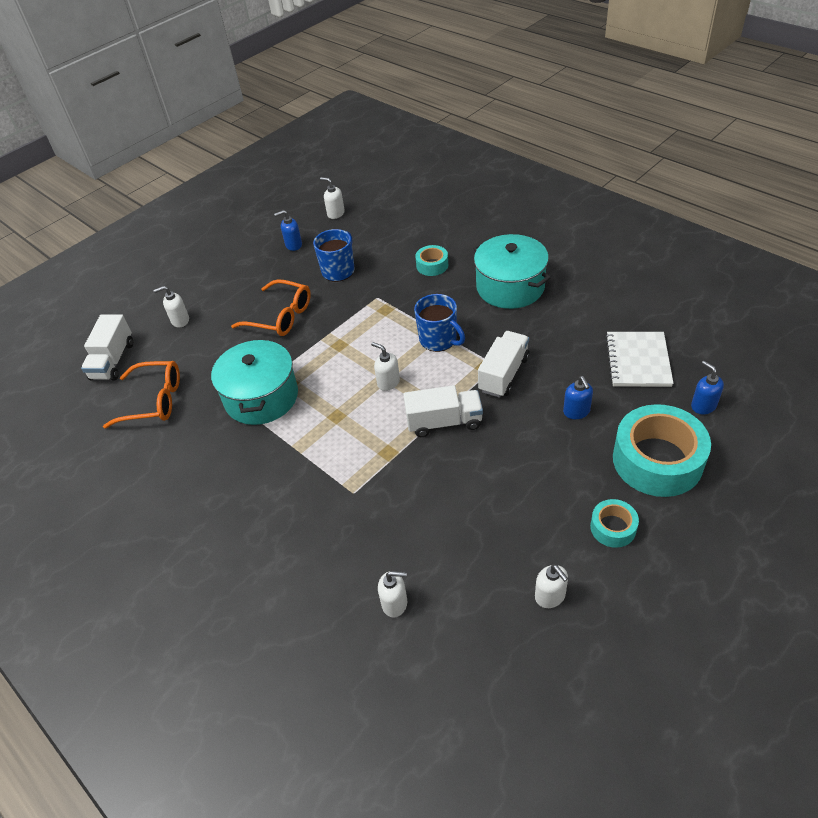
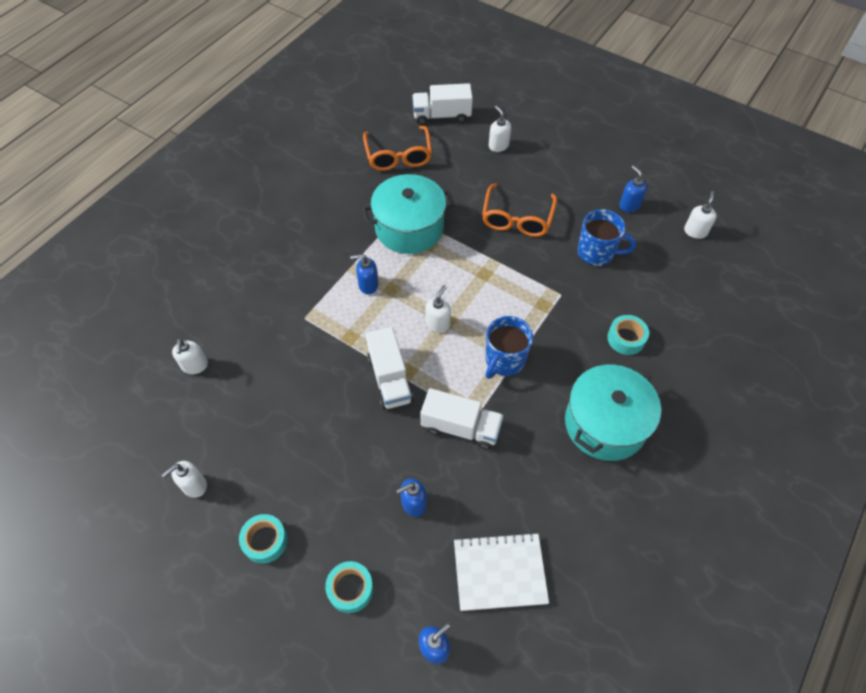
camera: 75 degrees right, 10 degrees up
(326, 435) = (368, 285): none -> blue soap dispenser
(657, 460) = (350, 589): turquoise tape -> turquoise tape, size x0.48

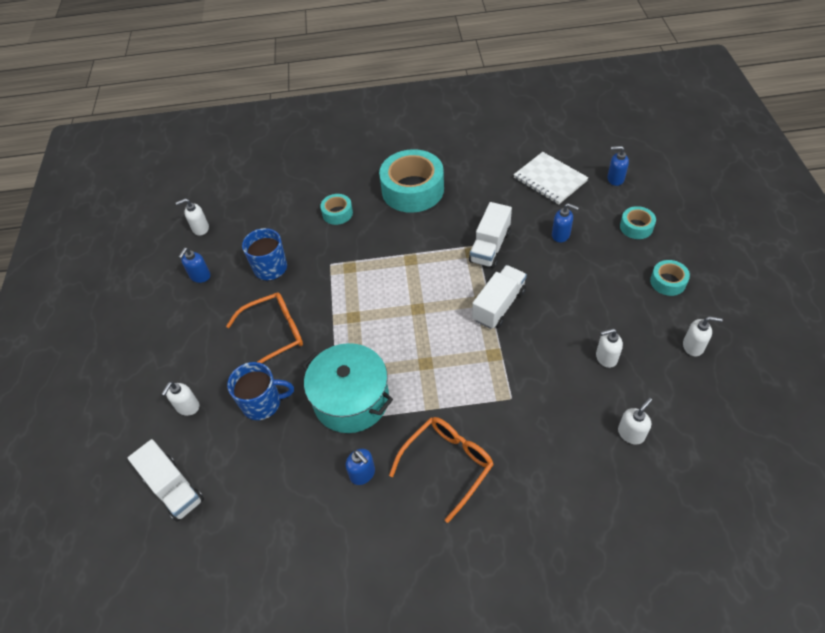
camera: 125 degrees left, 5 degrees down
(368, 285) = (437, 381): blue soap dispenser -> blue soap dispenser (362, 474)
(398, 156) = (266, 481): orange glasses -> orange glasses (448, 464)
(438, 323) = (426, 312): white soap dispenser -> white soap dispenser (606, 357)
(461, 427) = (490, 247): white truck -> white truck turned 135 degrees counterclockwise
(504, 360) = (418, 258): blue mug -> blue mug (263, 403)
(605, 424) = (412, 190): turquoise pot -> turquoise tape

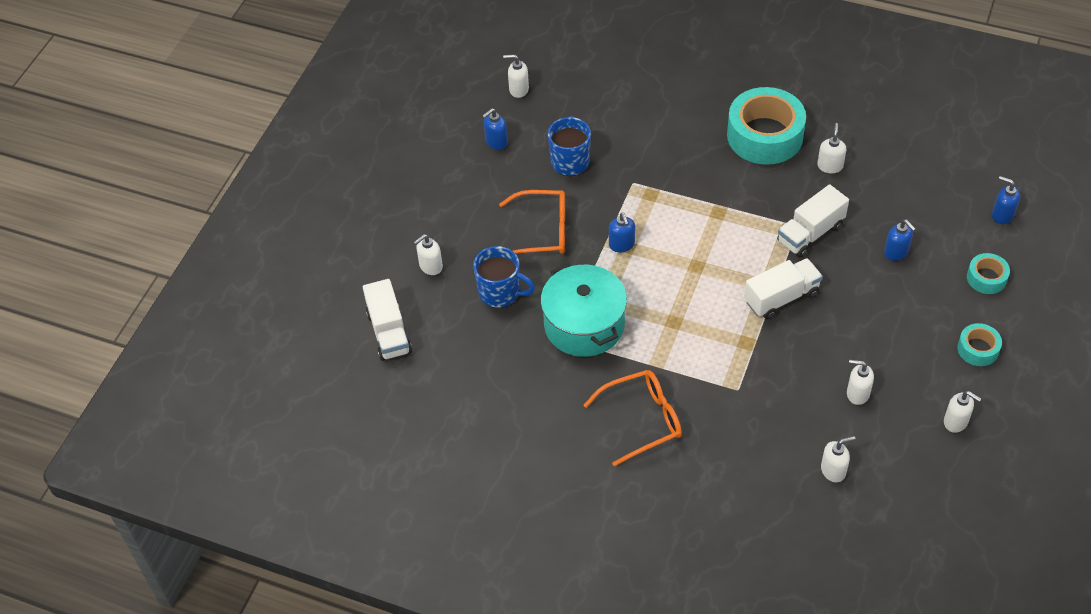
camera: 25 degrees right, 0 degrees up
(337, 213) = (669, 130): turquoise tape -> none
(362, 474) = (560, 393): blue soap dispenser -> blue soap dispenser (621, 245)
(473, 192) = (830, 166): none -> white soap dispenser
(550, 180) = (926, 186): white notebook -> none

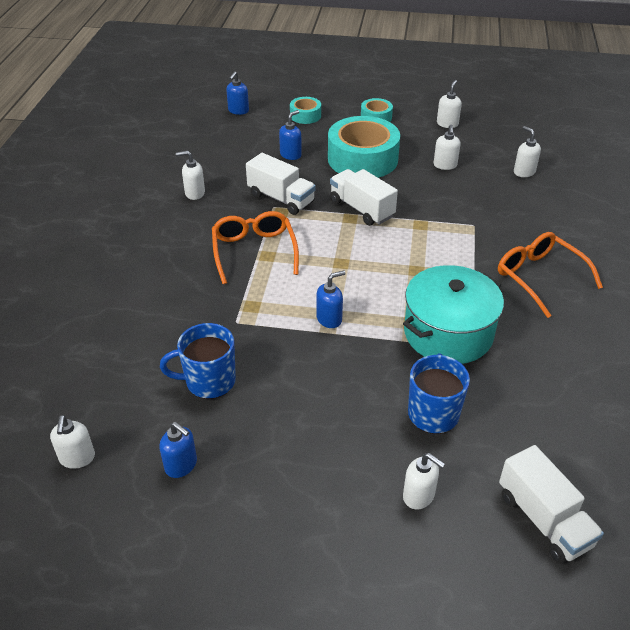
camera: 105 degrees left, 10 degrees down
(389, 332) = (543, 520): white truck -> white truck turned 90 degrees clockwise
(542, 232) = (328, 389): orange glasses -> orange glasses (254, 251)
(764, 136) = (156, 234): turquoise tape -> turquoise tape (362, 159)

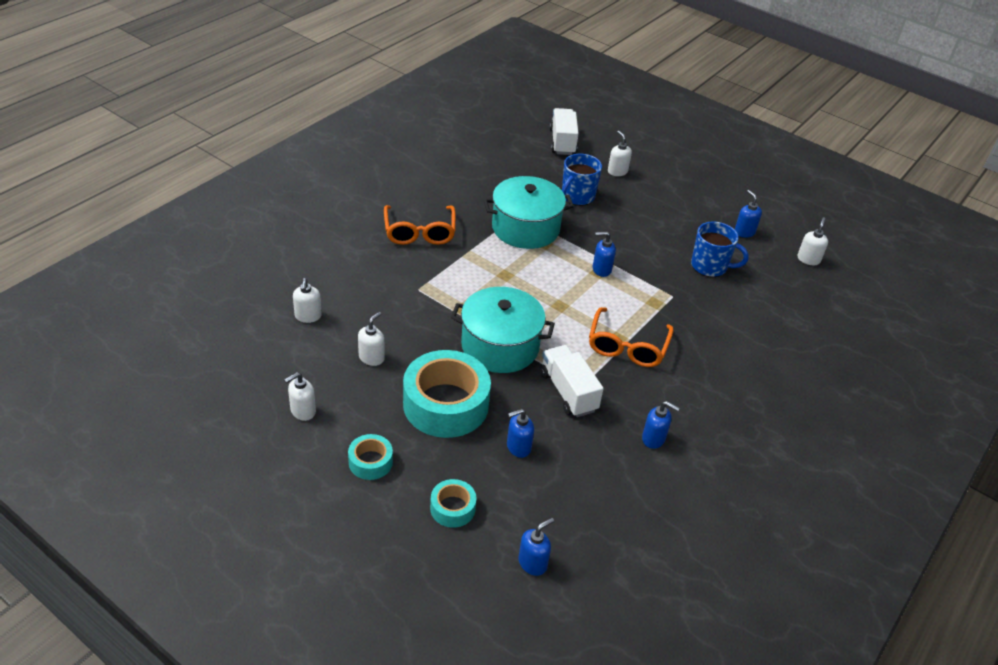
camera: 155 degrees left, 0 degrees up
(194, 193) = (653, 439): white soap dispenser -> blue soap dispenser
(361, 209) = (500, 346): white truck -> turquoise pot

